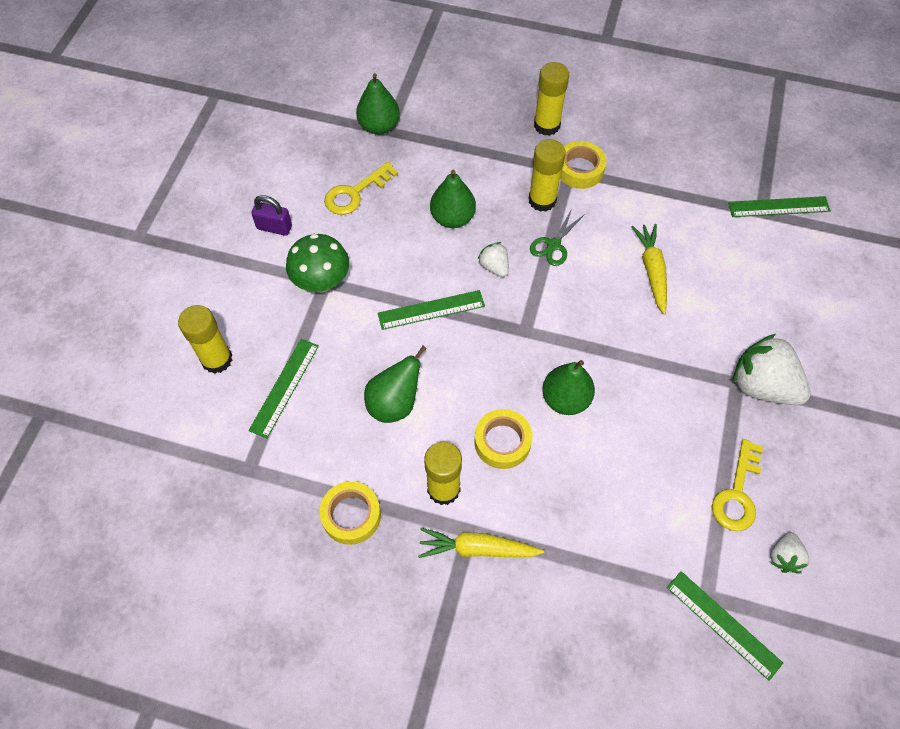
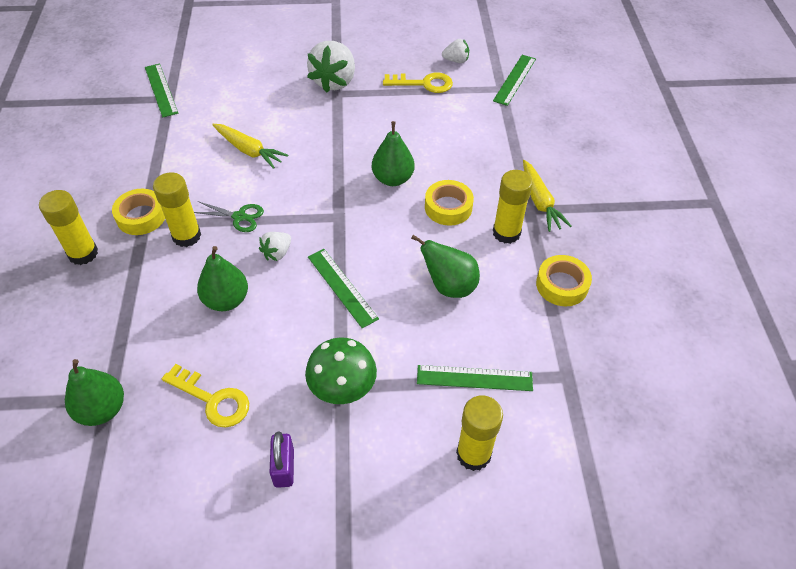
camera: 110 degrees left, 10 degrees down
(652, 271) = (249, 150): yellow carrot -> yellow carrot turned 120 degrees counterclockwise

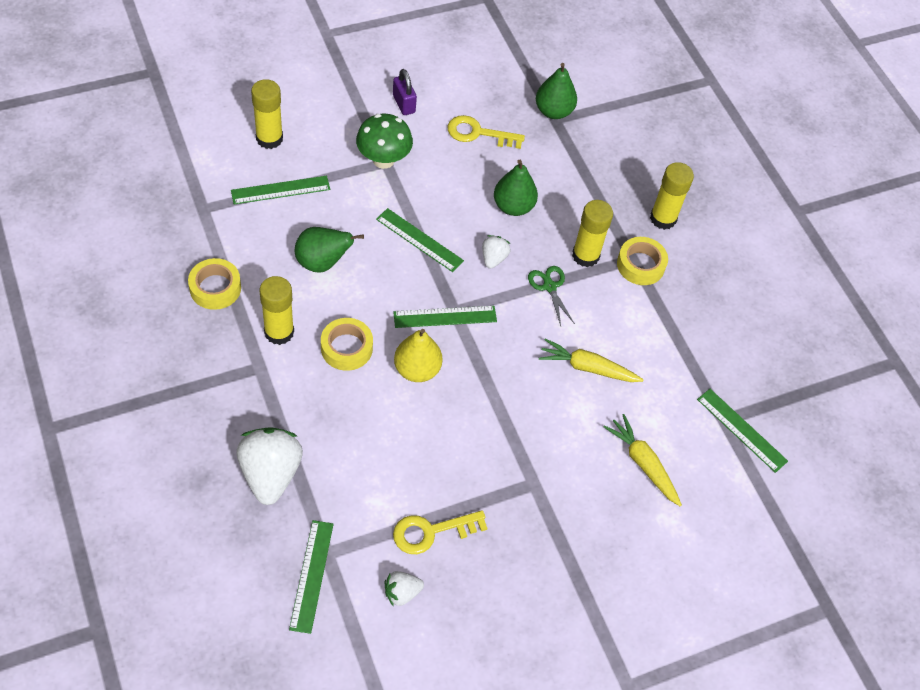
camera: 155 degrees right, 5 degrees up
(239, 217) = (549, 286): green scissors -> green scissors turned 75 degrees clockwise
(334, 81) = (546, 503): white strawberry -> white strawberry (270, 474)
(349, 213) = (445, 317): none -> green ruler
(393, 179) = (417, 369): green pear -> yellow pear
(540, 201) = (249, 379): yellow carrot -> yellow carrot (643, 463)

